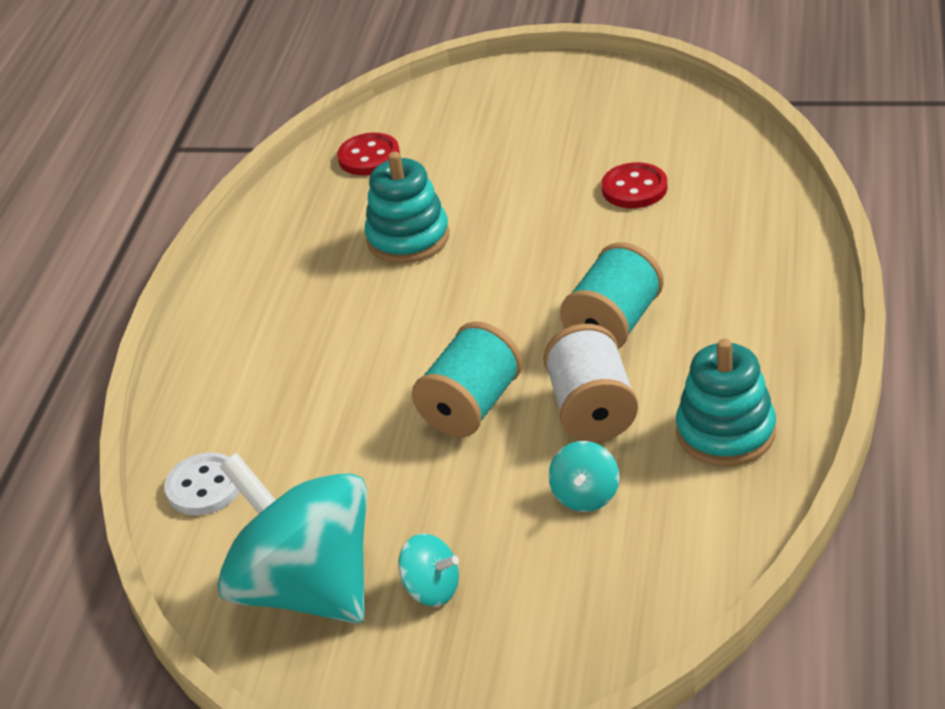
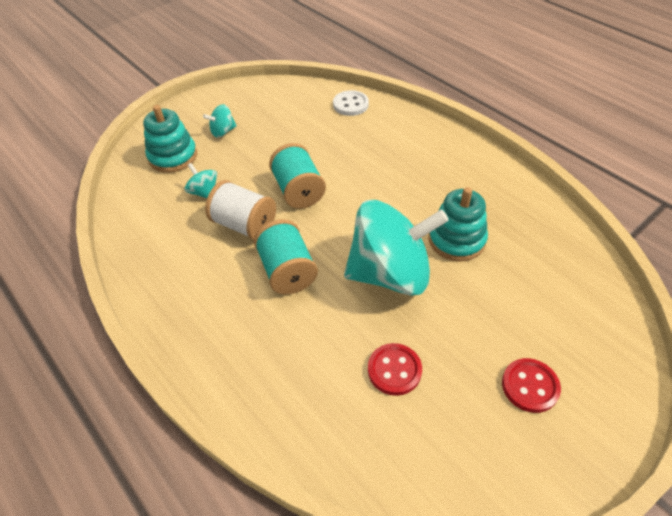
camera: 125 degrees right, 10 degrees up
(307, 588) = (266, 106): turquoise spinning top -> turquoise spinning top (390, 273)
(369, 157) = (566, 269): red button -> red button (530, 386)
(725, 432) = (170, 257): turquoise stacking toy -> turquoise stacking toy (173, 156)

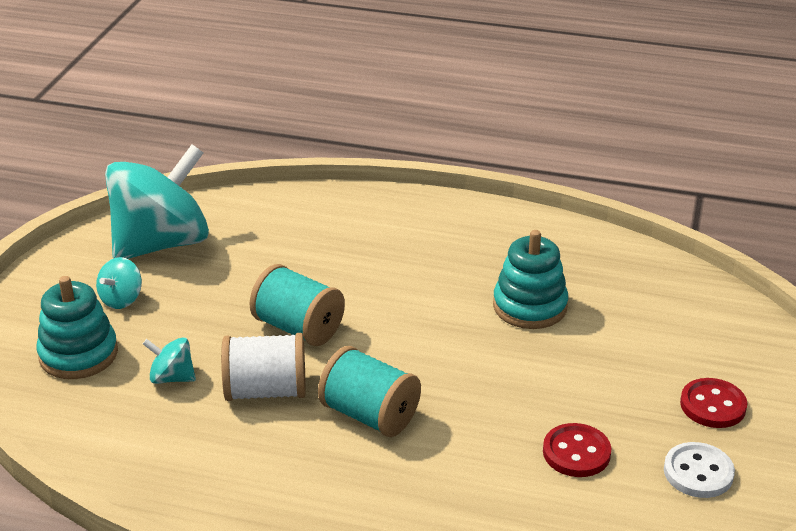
camera: 35 degrees left, 15 degrees down
(350, 104) = (269, 209): white button -> white button (698, 472)
(390, 273) = (489, 368): turquoise spinning top -> turquoise spinning top (161, 243)

